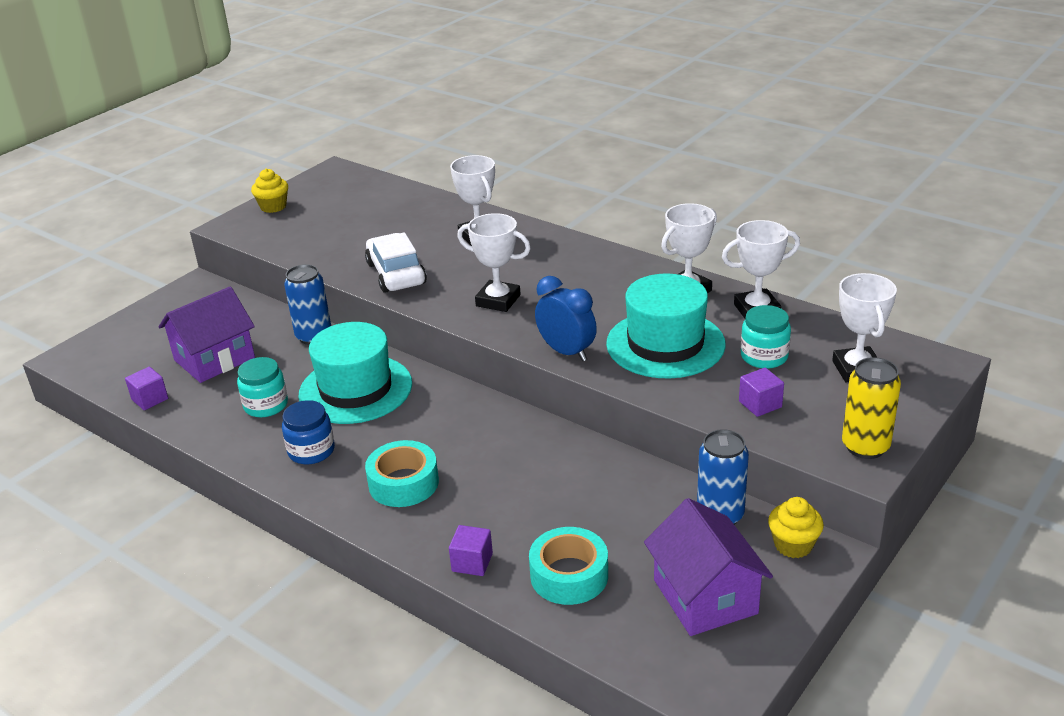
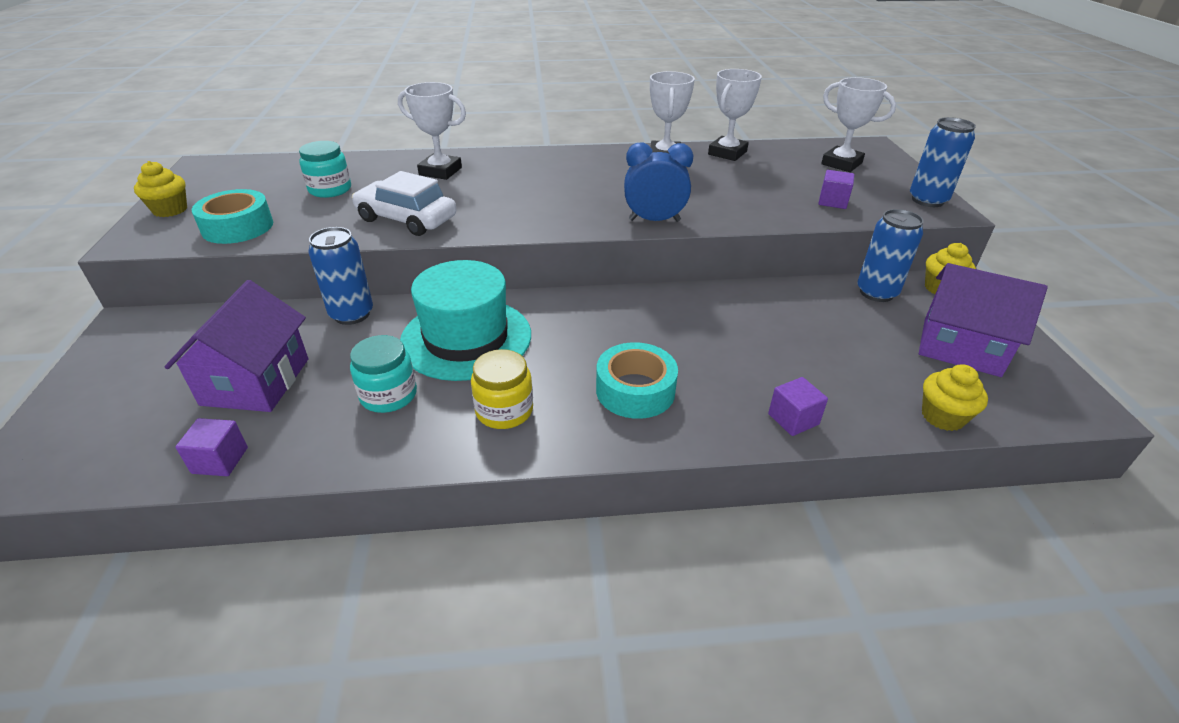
camera: 45 degrees left, 5 degrees up
(311, 451) = (504, 410): blue jar -> yellow jar
(498, 300) = (537, 207): white trophy -> none
(569, 575) = (869, 385): turquoise tape -> turquoise tape (238, 227)
(582, 628) = (942, 416): none -> yellow cupcake
(665, 344) = (711, 190): turquoise hat -> none
(764, 356) = (781, 175): turquoise jar -> turquoise jar (330, 189)
(865, 447) = (927, 200): yellow can -> blue can

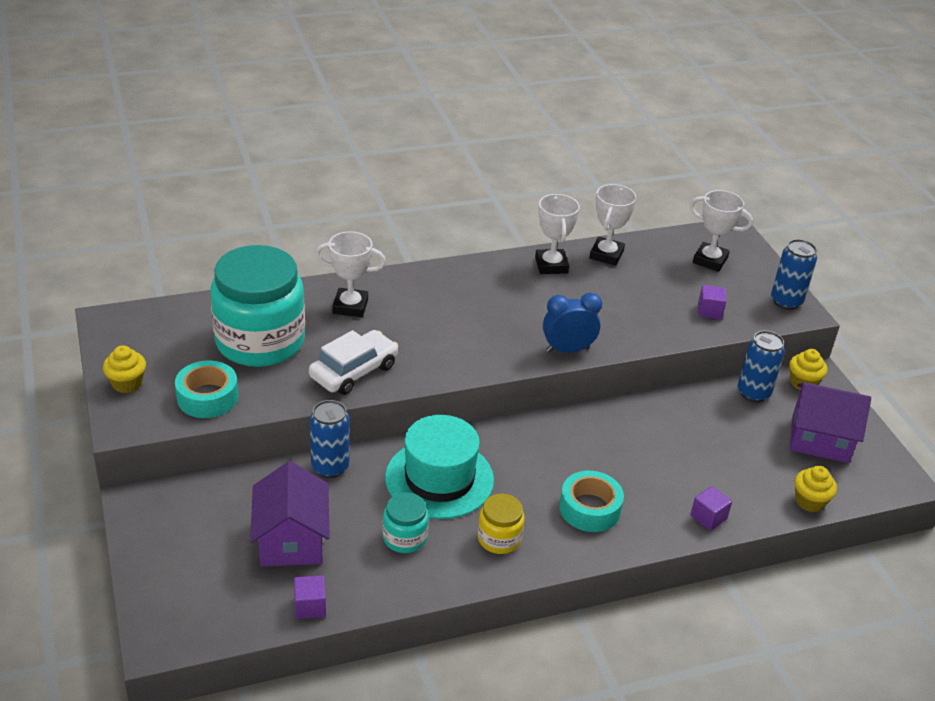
camera: 15 degrees left, 0 degrees up
(330, 189) = (260, 341): turquoise jar -> turquoise jar, size x2.22
(406, 219) = (354, 371): white car -> white car turned 120 degrees clockwise

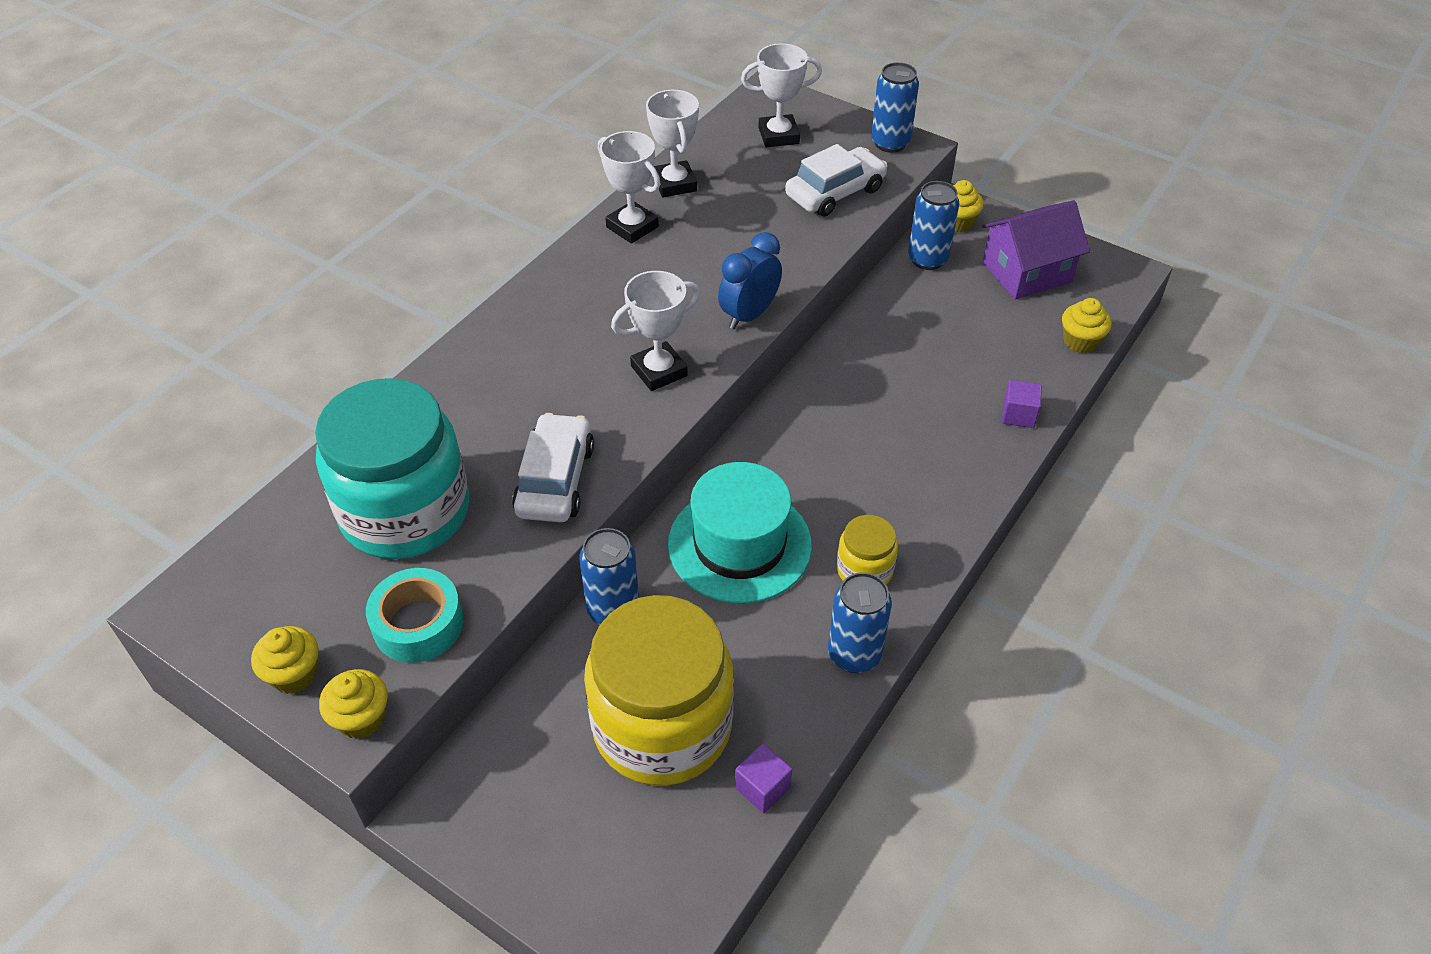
camera: 35 degrees left, 10 degrees up
(134, 422) = (361, 718): none -> yellow cupcake
(291, 540) = (662, 726): purple house -> yellow jar
(350, 306) = (466, 403): white trophy -> white trophy (659, 371)
(405, 537) = (774, 636): turquoise jar -> none
(440, 577) = (854, 654): none -> blue can
(589, 509) = (911, 478): turquoise tape -> none
(709, 311) = (835, 192): purple cube -> white car

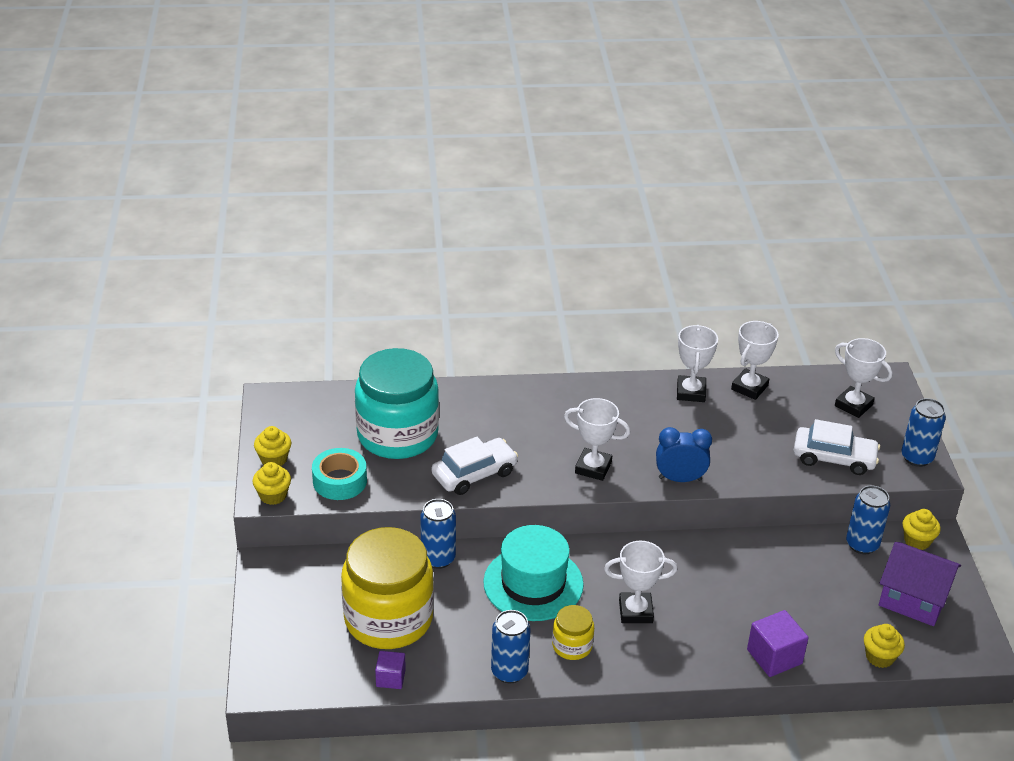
camera: 50 degrees right, 10 degrees down
(862, 482) = (635, 611): none -> white trophy
(1018, 415) = (774, 656): purple cube -> purple cube, size x1.61

